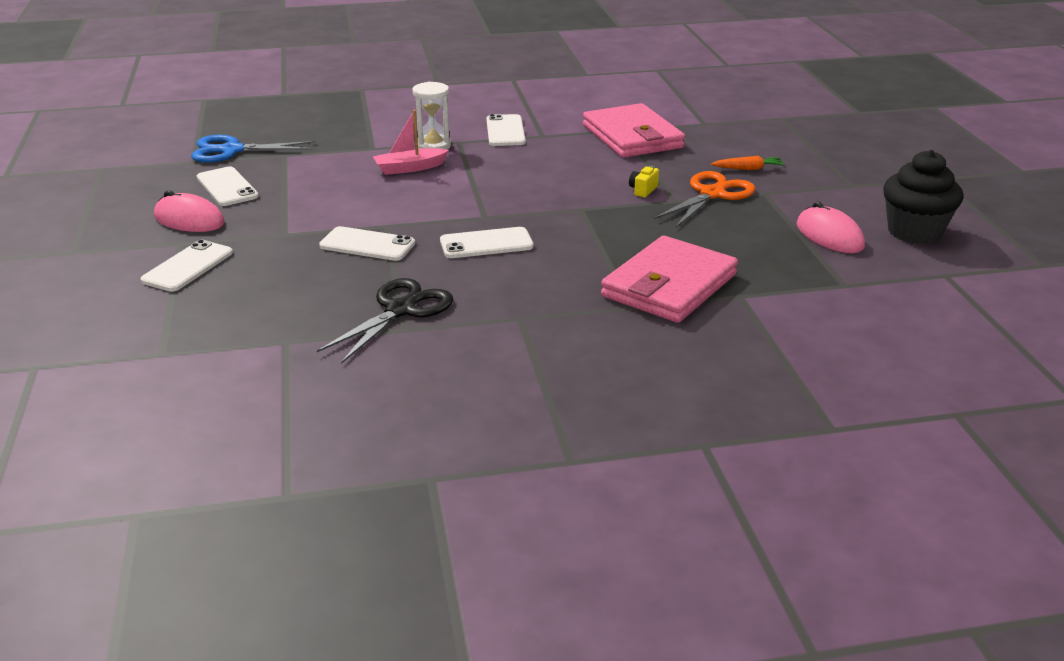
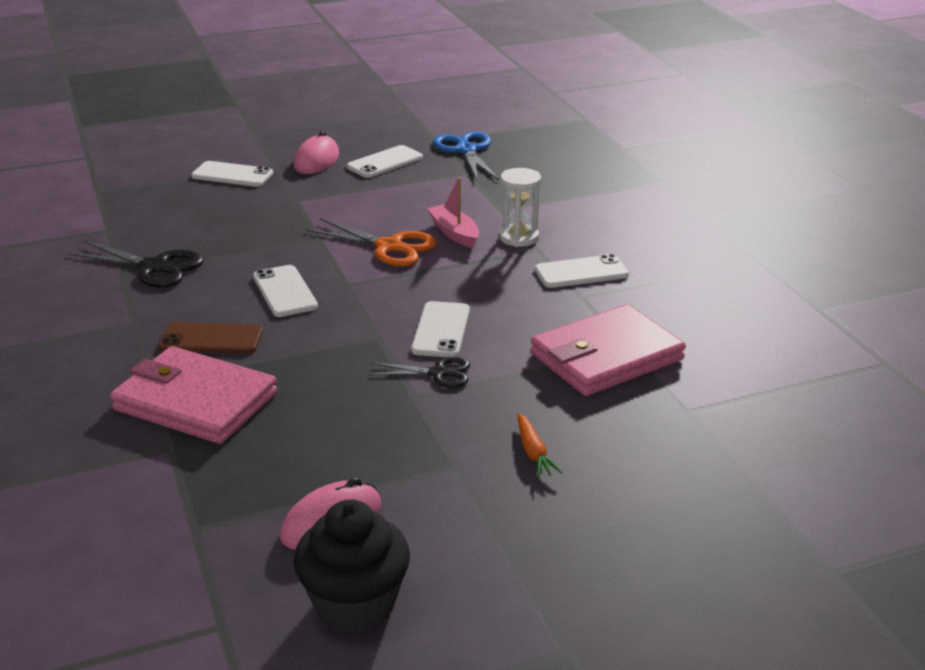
camera: 80 degrees right, 0 degrees up
(367, 245) = (277, 236): white phone -> white phone (441, 330)
(564, 279) = (211, 339): none -> brown phone
(643, 190) = (438, 373): yellow camera -> black scissors
(712, 194) = (440, 424): orange scissors -> orange scissors (389, 247)

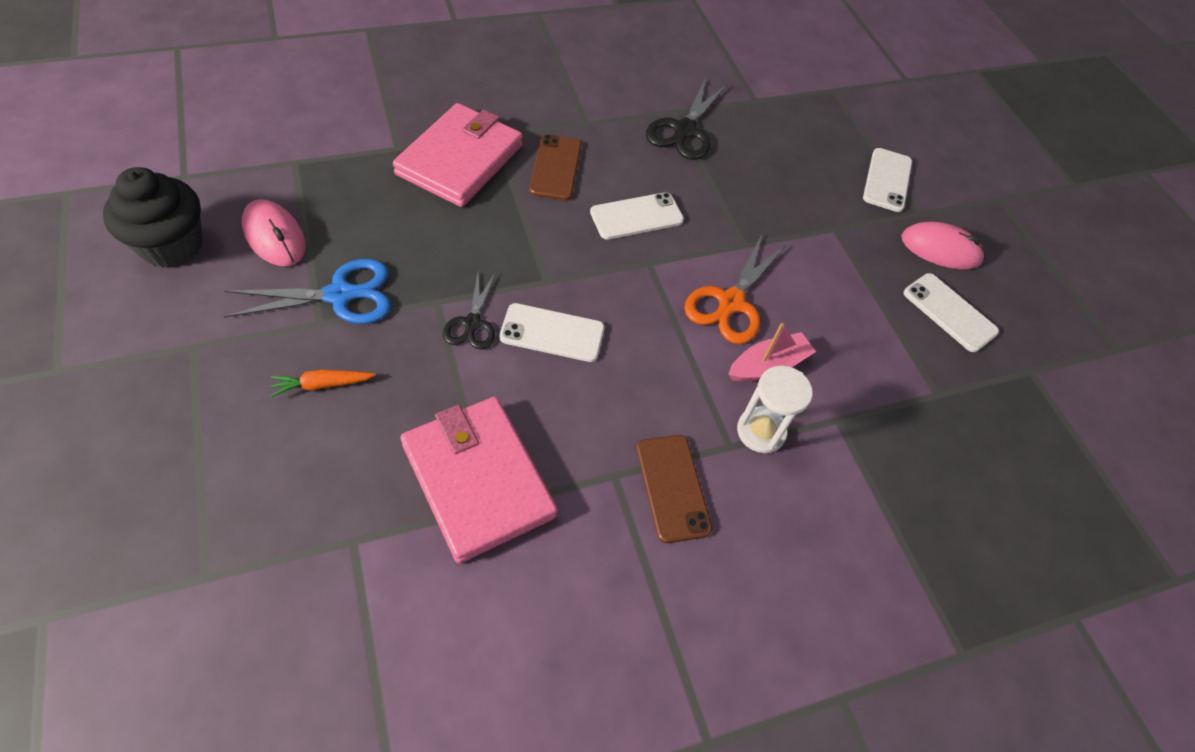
camera: 85 degrees right, 25 degrees up
(466, 150) = (1008, 402): blue scissors -> blue scissors (340, 295)
(581, 272) = (672, 488): white phone -> brown phone

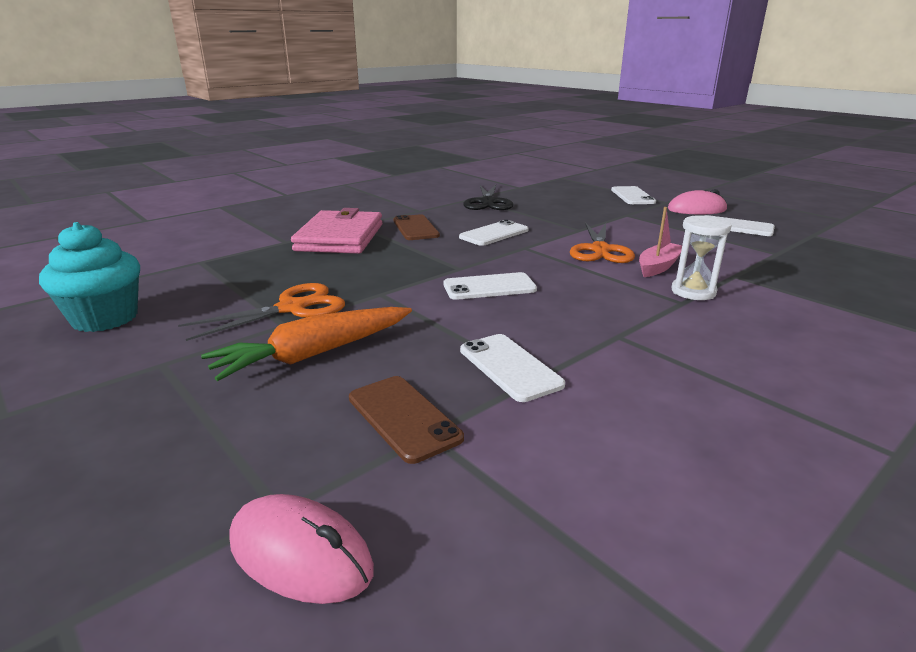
camera: 15 degrees left, 30 degrees down
(171, 245) = (105, 318): black cupcake -> turquoise cupcake
(274, 236) = (207, 295): pink mouse -> pink mouse (300, 554)
(322, 384) = (314, 354): orange carrot -> orange carrot, size x2.05
(340, 295) = (292, 308): blue scissors -> orange scissors
(472, 323) = (421, 296): black scissors -> none
(478, 480) = (510, 367): pink wallet -> white phone
(672, 488) = (668, 330): brown phone -> brown phone (403, 418)

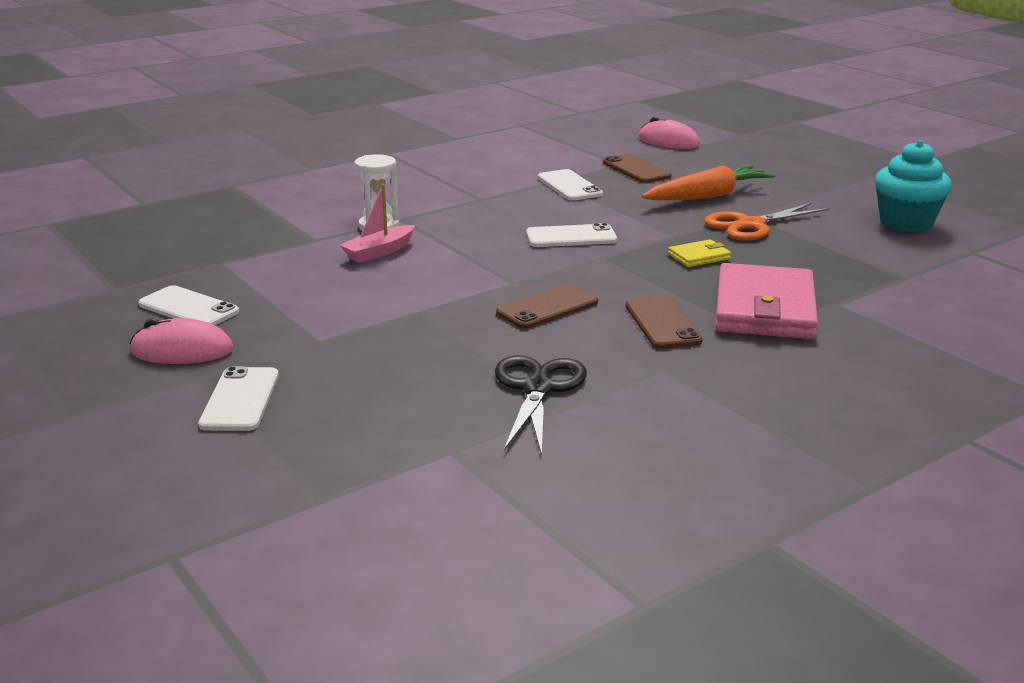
camera: 175 degrees left, 0 degrees up
(368, 272) = (699, 256): none -> yellow wallet
(494, 234) = (547, 307): white phone -> brown phone
(600, 250) = (423, 275): orange scissors -> none

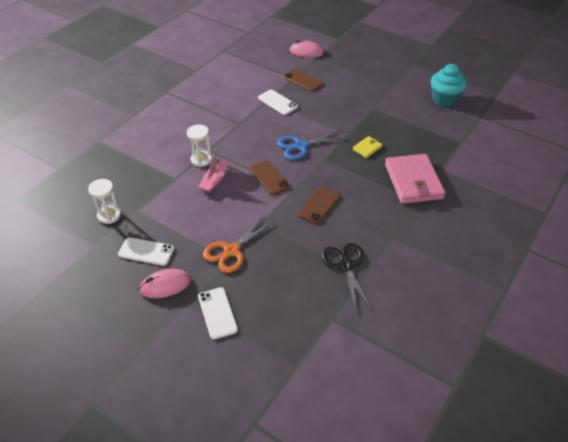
camera: 20 degrees left, 20 degrees up
(169, 260) = (109, 215): none -> white hourglass
(571, 237) = (301, 146): white phone -> blue scissors
(662, 323) = (375, 204): brown phone -> brown phone (269, 178)
(707, 196) = (347, 97): orange carrot -> none
(751, 225) = (378, 117): orange scissors -> orange scissors (231, 251)

